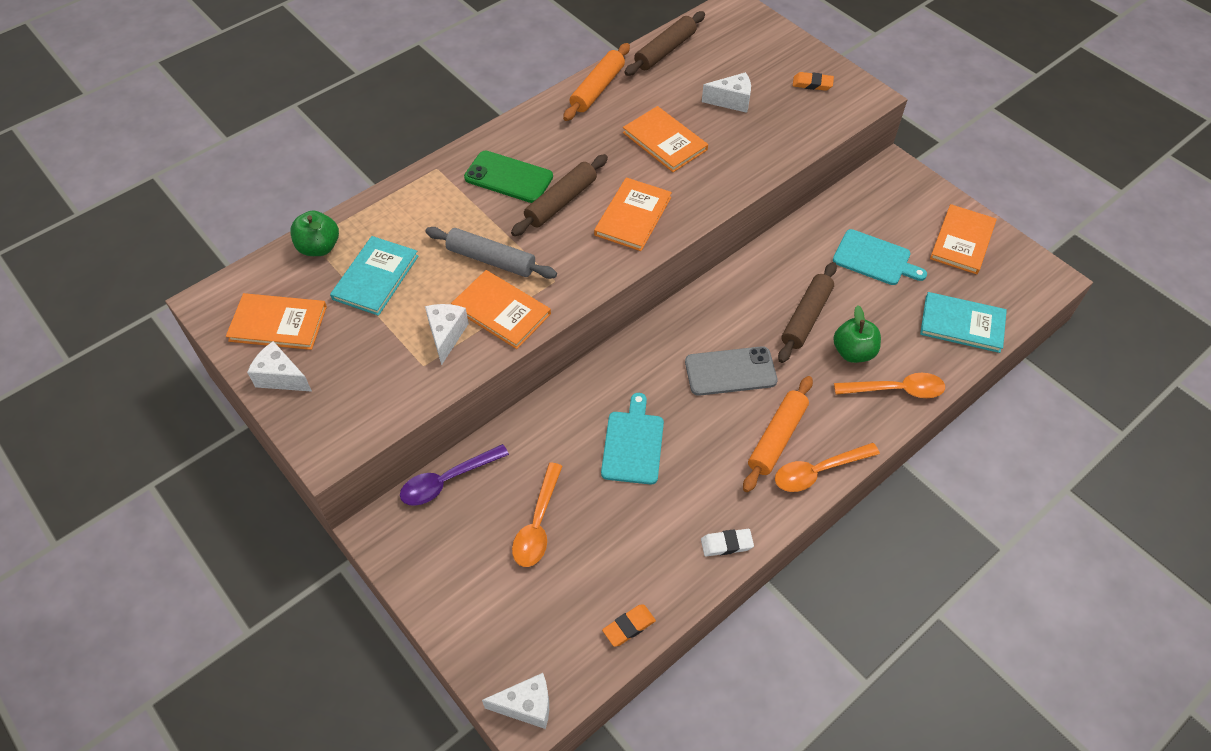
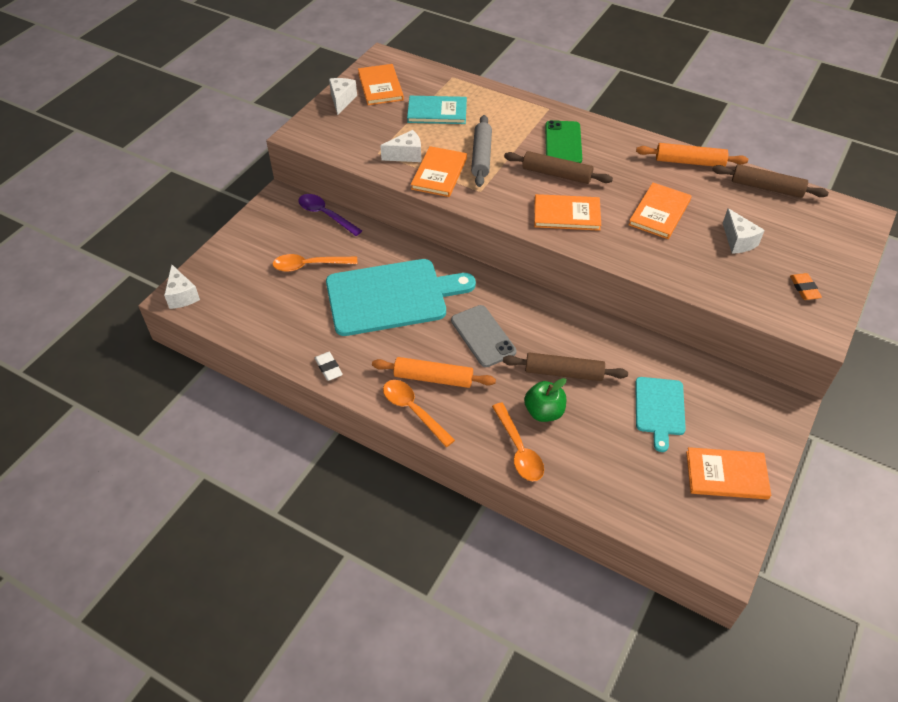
camera: 70 degrees right, 5 degrees down
(319, 247) = (448, 82): green apple -> none
(629, 626) = (248, 330): orange eraser -> none
(633, 444) = (392, 296): turquoise cutting board -> turquoise cutting board, size x1.88
(962, 324) = (621, 489): turquoise book -> none

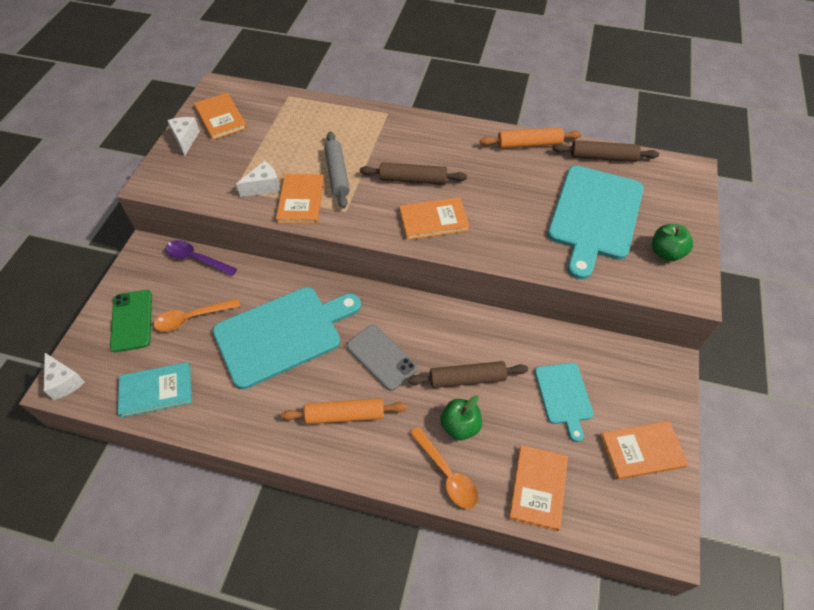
camera: 15 degrees left, 5 degrees up
(328, 368) = (237, 429): white eraser -> none
(413, 410) = (334, 456): orange spoon -> none
(437, 112) = (283, 135): turquoise book -> turquoise book (156, 390)
(563, 143) = (410, 146): green phone -> green phone (132, 320)
(659, 212) = (517, 201): orange book -> orange book (538, 488)
(738, 241) = (594, 216): white cheese -> turquoise cutting board
(804, 289) = (666, 253): orange eraser -> green apple

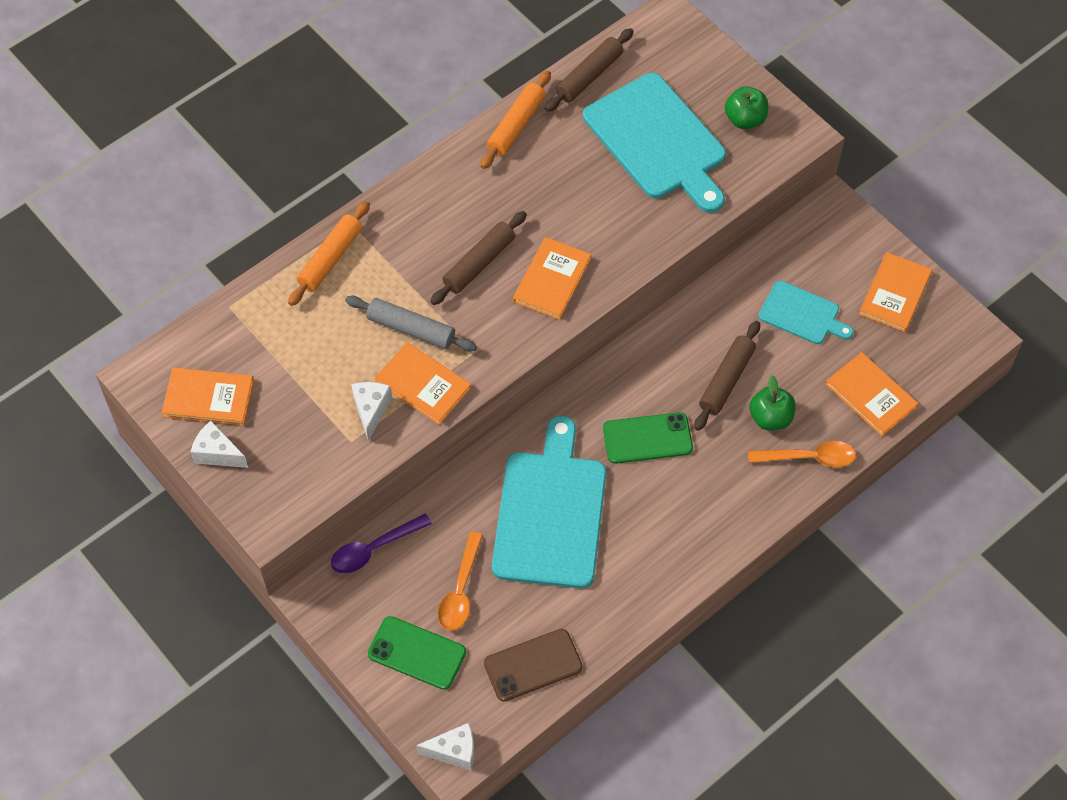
camera: 55 degrees left, 5 degrees up
(156, 390) = (533, 665): turquoise book -> brown phone
(345, 415) = (689, 507): orange rolling pin -> orange rolling pin (330, 258)
(381, 357) = (647, 438): grey phone -> green phone

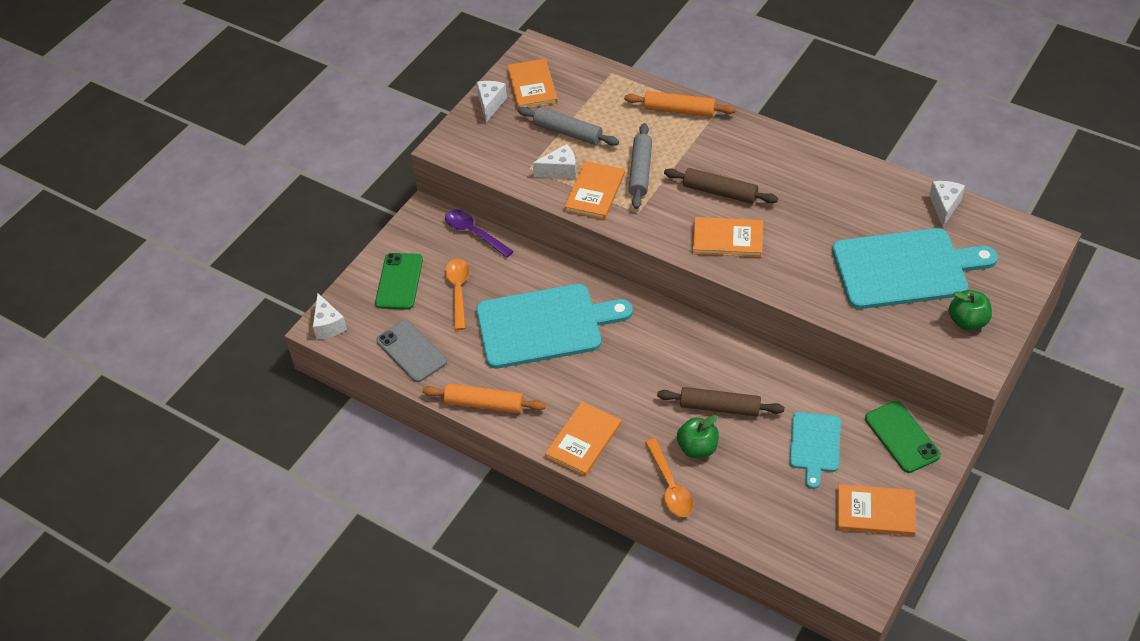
camera: 75 degrees right, 10 degrees down
(310, 383) = (568, 132): none -> grey rolling pin
(460, 590) = (458, 291): orange spoon -> orange spoon turned 90 degrees clockwise
(516, 125) = (864, 176): orange rolling pin -> orange rolling pin (484, 404)
(533, 665) = (411, 351): brown phone -> grey phone
(589, 76) = (944, 206): brown rolling pin -> white cheese
(647, 438) = (638, 368): green phone -> green phone (902, 437)
(658, 141) = (905, 268): turquoise cutting board -> turquoise cutting board turned 135 degrees counterclockwise
(871, 395) = (756, 518): orange book -> orange book (583, 440)

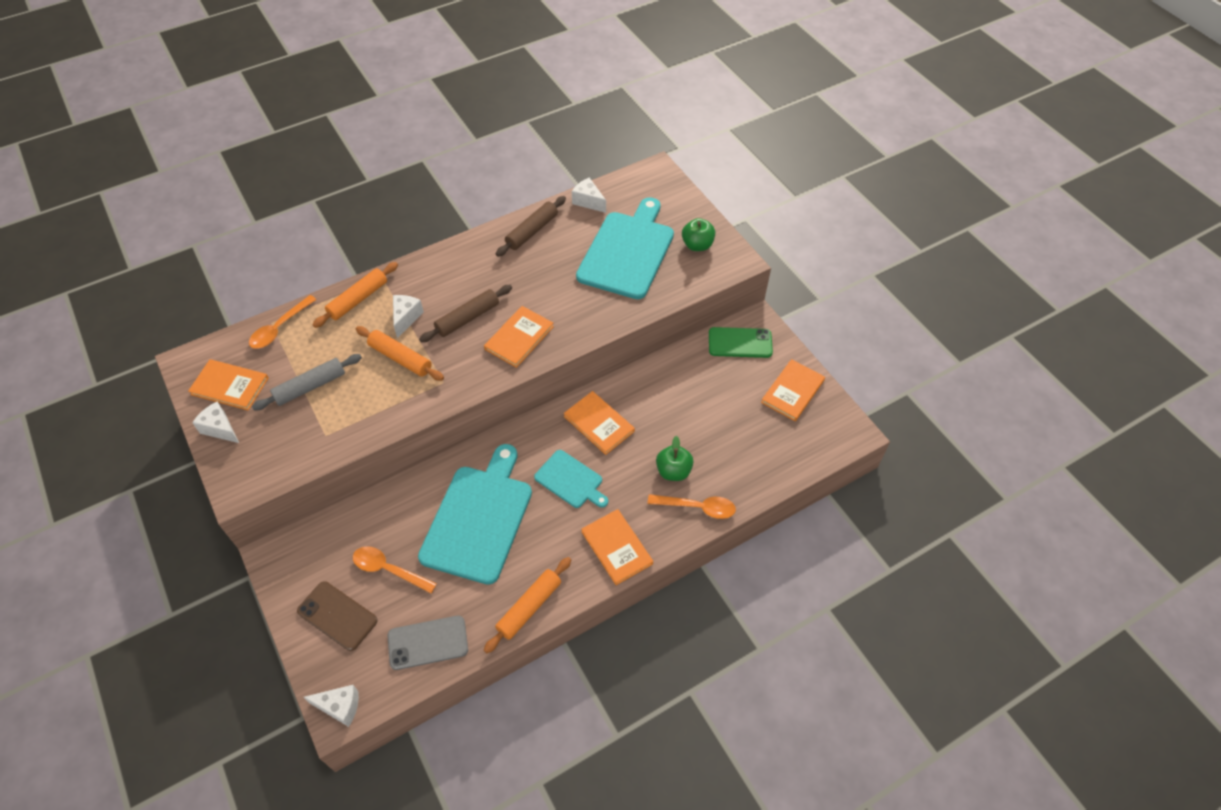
camera: 65 degrees left, 5 degrees up
(399, 281) = (337, 616): green phone -> brown phone
(474, 233) = (332, 525): purple spoon -> none
(560, 171) = (349, 414): white cheese -> white cheese (406, 318)
(595, 192) = (396, 401): orange book -> orange book (599, 424)
(610, 81) = (279, 328): none -> orange spoon
(640, 171) = (400, 358): grey rolling pin -> orange rolling pin
(720, 407) = (645, 437): brown rolling pin -> brown rolling pin (532, 231)
(815, 445) = (716, 396): turquoise cutting board -> turquoise cutting board (571, 480)

